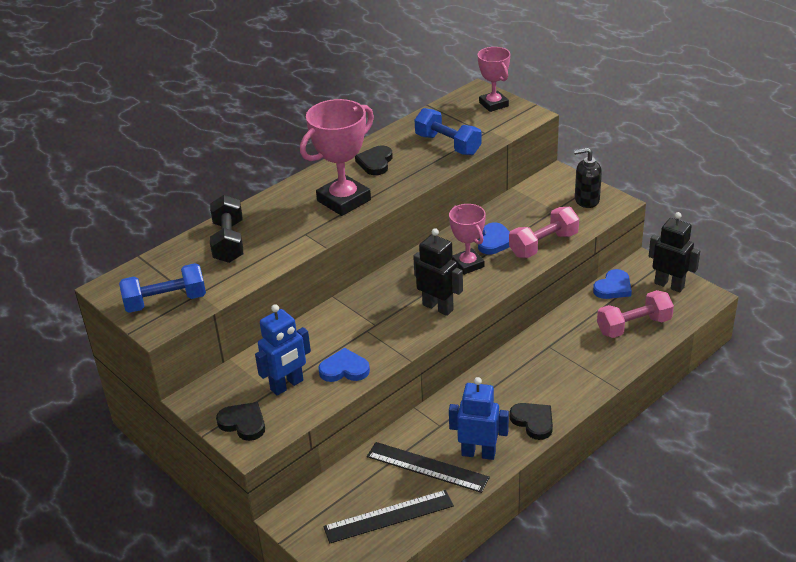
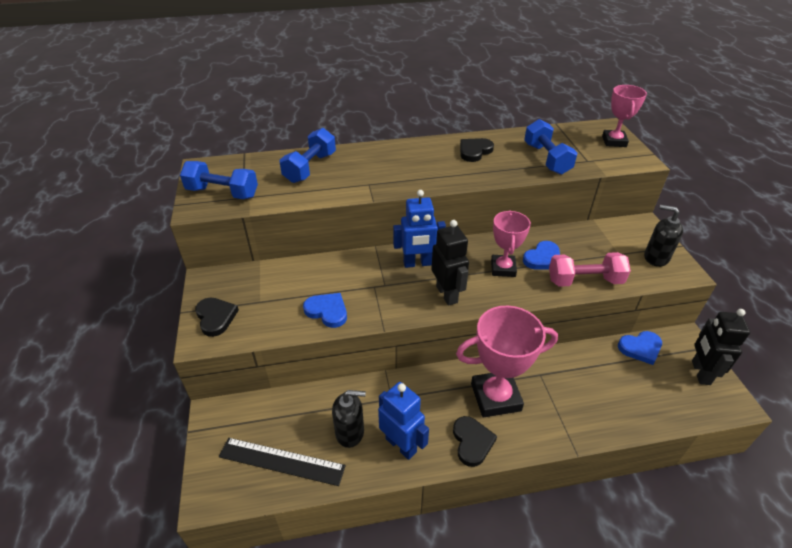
camera: 30 degrees right, 5 degrees up
(229, 242) = (310, 168): black dumbbell -> blue dumbbell
(287, 385) = (275, 302): blue robot -> blue robot (417, 263)
(344, 200) = (422, 170): pink trophy -> pink trophy (495, 397)
(427, 467) = (350, 432): black ruler -> black soap dispenser
(633, 326) = (636, 396): pink dumbbell -> none
(669, 285) = (700, 372): black robot -> black robot turned 150 degrees counterclockwise

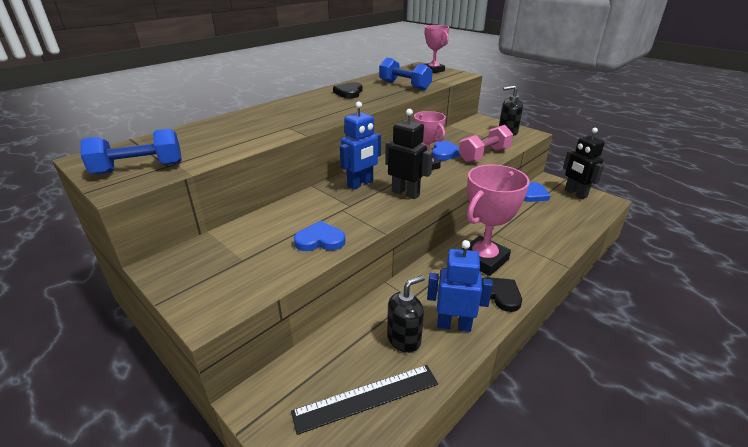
camera: 35 degrees left, 10 degrees down
(216, 317) = (205, 291): black heart -> none
(310, 168) = (217, 131): blue dumbbell -> none

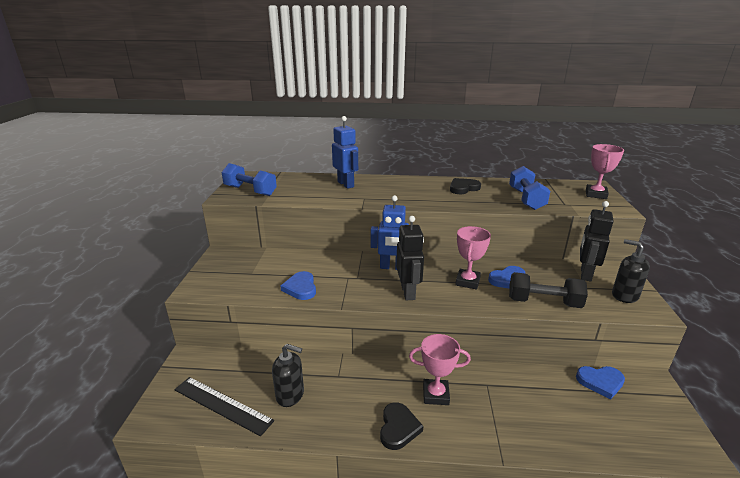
camera: 50 degrees right, 5 degrees down
(320, 240) = (300, 288): blue heart -> blue heart turned 150 degrees counterclockwise
(454, 325) = (331, 415): blue robot -> blue robot (346, 184)
(483, 260) = (435, 394): pink trophy -> pink trophy, size x0.63
(484, 155) = (543, 302): pink dumbbell -> black dumbbell
(575, 193) = (664, 417): black robot -> black robot (585, 274)

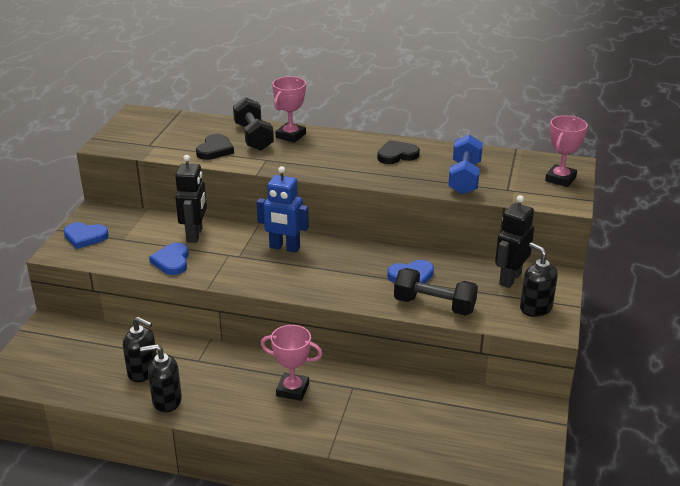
camera: 10 degrees right, 5 degrees up
(222, 405) = (74, 373): black ruler -> none
(250, 191) = (136, 137): blue dumbbell -> none
(322, 424) = (166, 401): none -> black soap dispenser
(346, 184) = (253, 137): blue robot -> black dumbbell
(398, 428) = (240, 414): black heart -> black heart (215, 150)
(408, 292) = (288, 278): black robot -> black robot (195, 235)
(467, 282) = (362, 273): pink trophy -> pink trophy (290, 136)
(600, 382) = (480, 400): blue heart -> blue heart (85, 237)

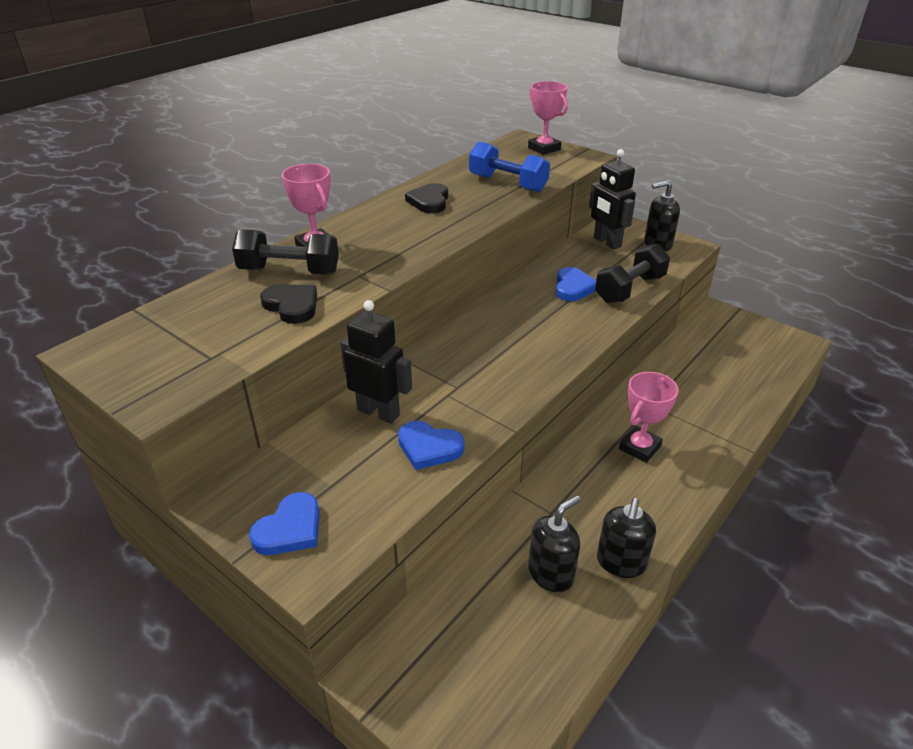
camera: 65 degrees left, 5 degrees up
(284, 248) = (464, 349): blue robot -> none

